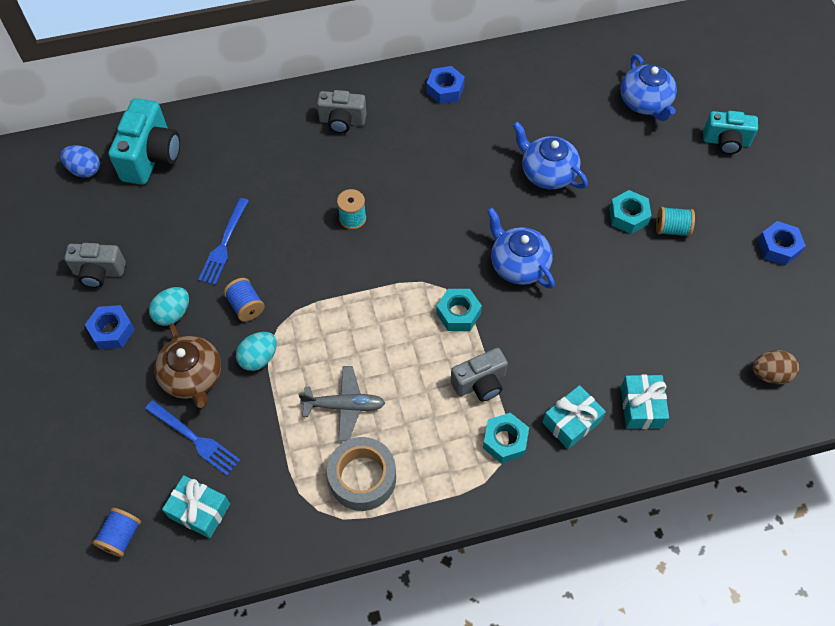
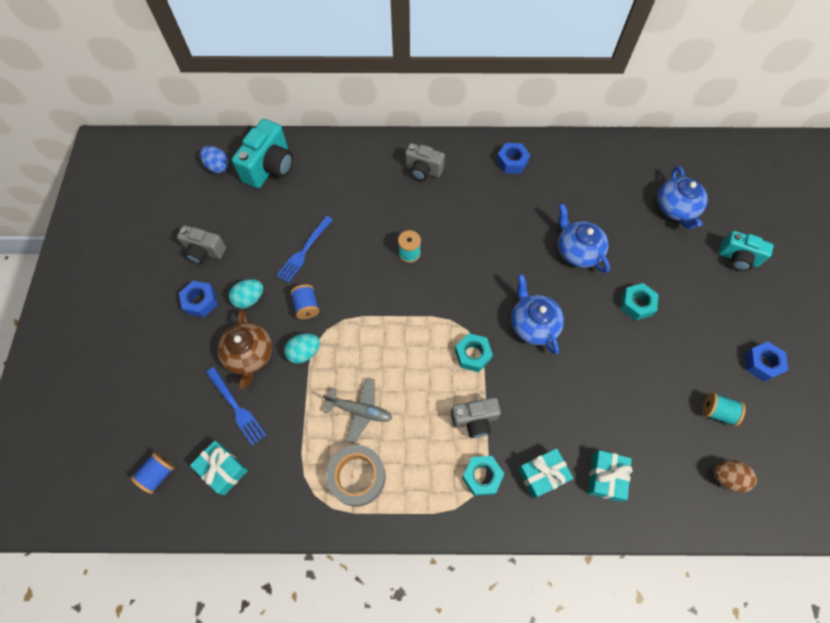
camera: 15 degrees right, 5 degrees up
(672, 229) = (671, 324): turquoise spool -> turquoise spool (717, 412)

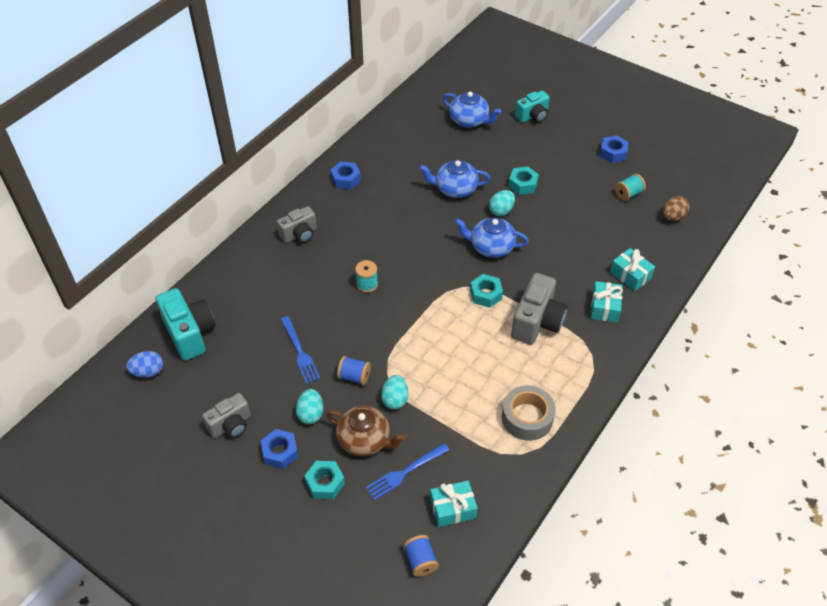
camera: 55 degrees left, 15 degrees down
(236, 407) = (405, 472): blue fork -> blue fork turned 150 degrees clockwise
(360, 411) = (475, 388): grey plane -> none
(474, 420) = (537, 322): grey camera -> grey camera, size x1.55
(482, 476) = (581, 342): turquoise nut -> turquoise nut (325, 483)
(585, 306) = (501, 211): none -> turquoise egg

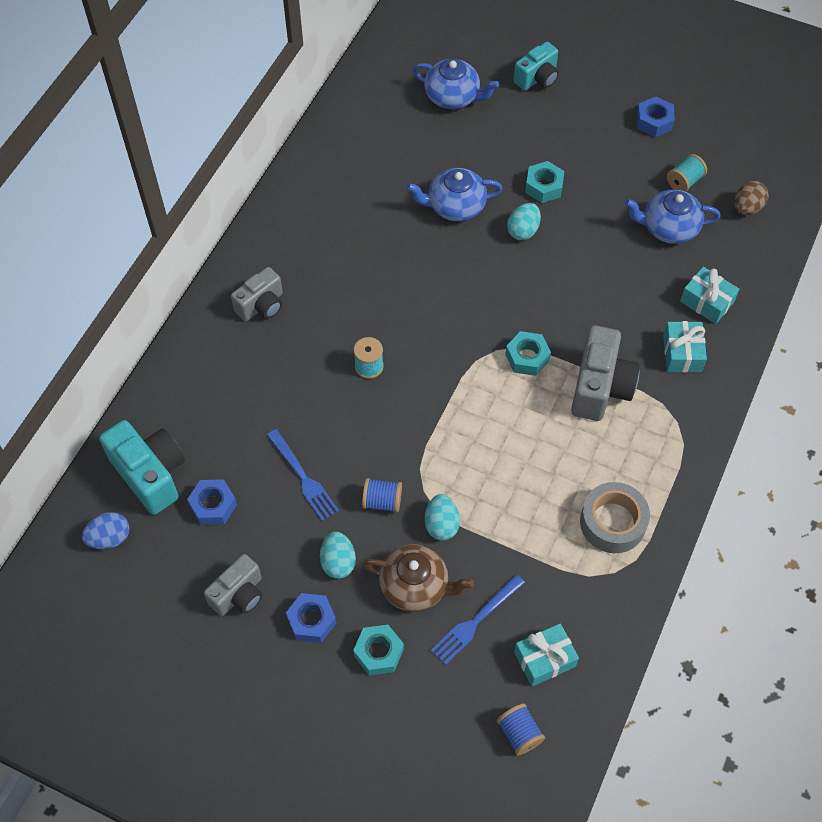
camera: 10 degrees left, 10 degrees up
(346, 179) = (304, 212): blue nut -> blue nut (213, 505)
(491, 247) = (520, 287): blue teapot -> blue teapot (668, 228)

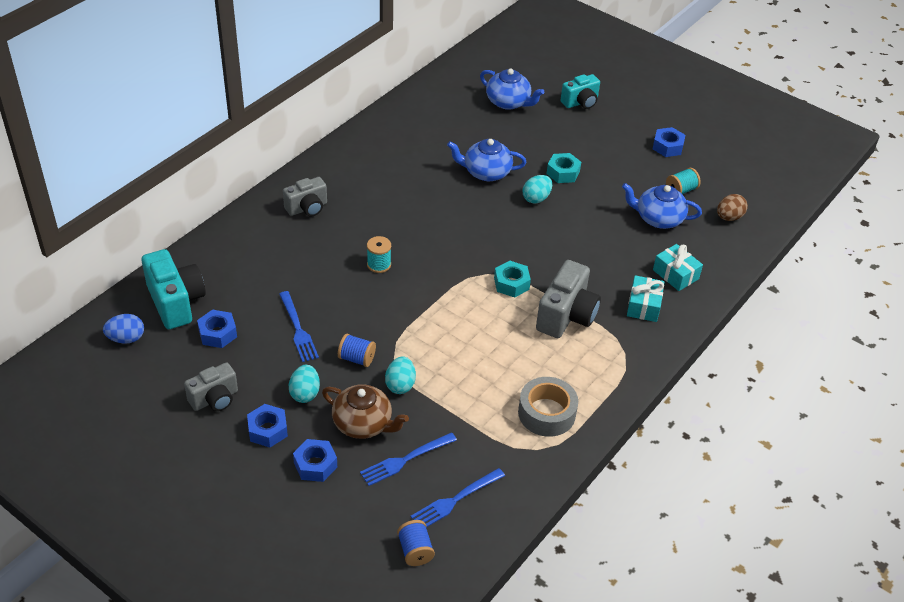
camera: 10 degrees right, 15 degrees down
(378, 652) = (315, 465): turquoise nut -> blue nut
(544, 659) = (455, 500): turquoise gift -> blue fork

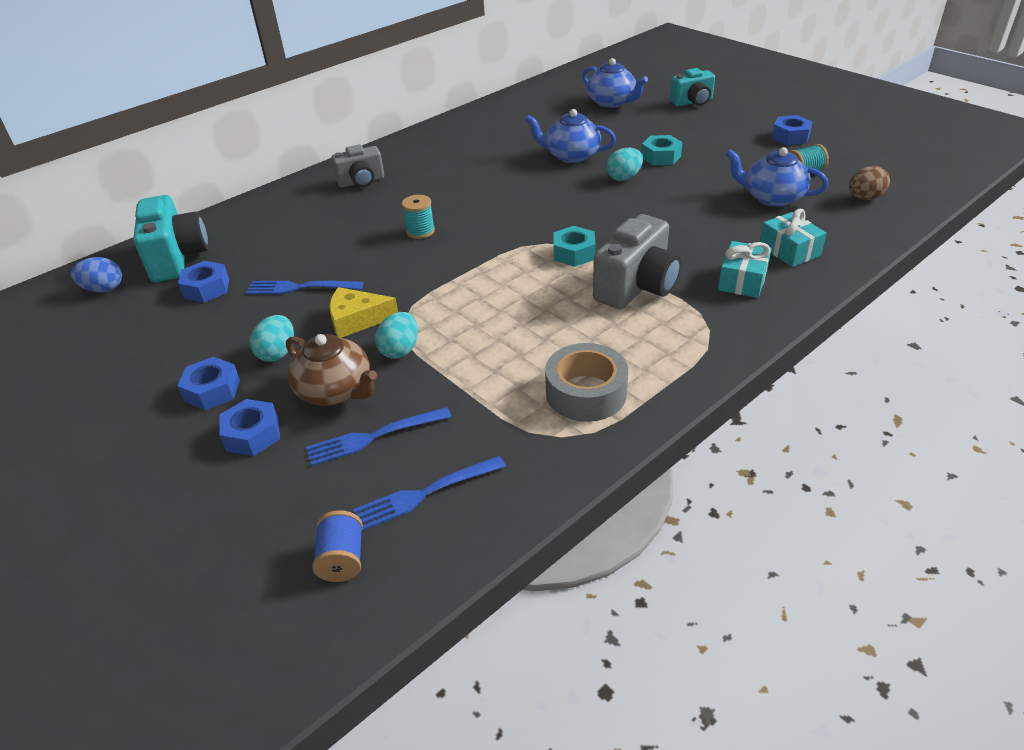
camera: 15 degrees right, 5 degrees down
(215, 399) = (167, 353): grey camera -> none
(298, 329) = (300, 288): blue fork -> blue fork turned 105 degrees clockwise
(357, 358) = (357, 320): blue spool -> yellow cheese

